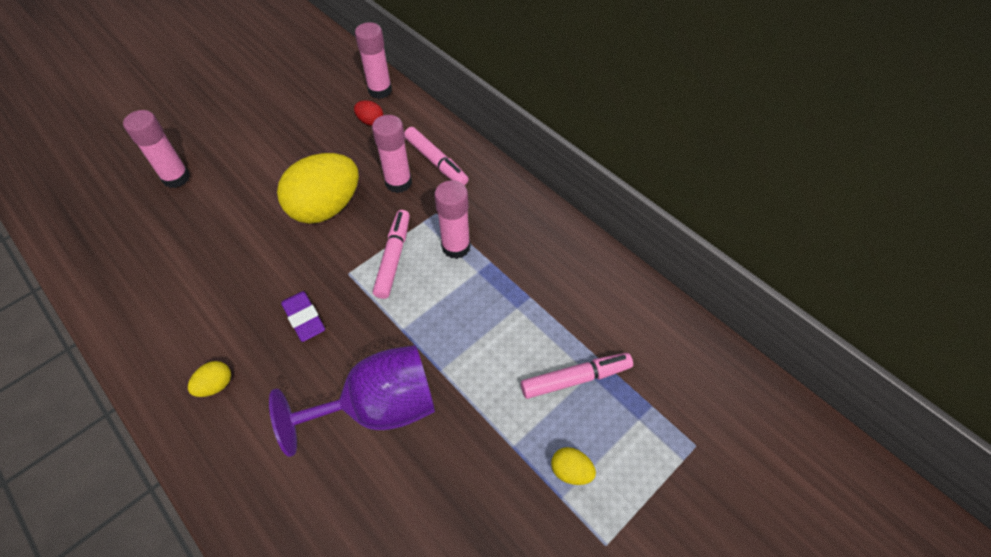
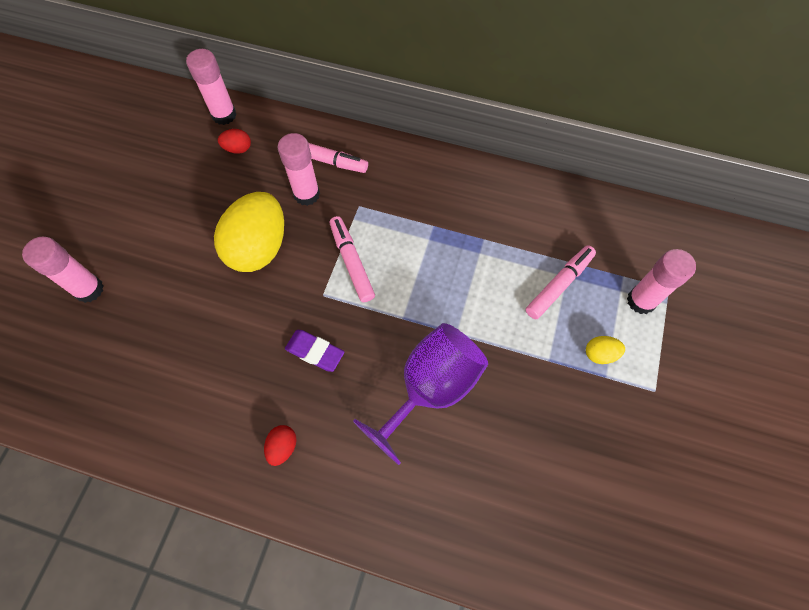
camera: 30 degrees left, 10 degrees up
(216, 385) = (283, 447): yellow egg -> red egg
(456, 247) = (396, 227): pink glue stick -> pink glue stick (641, 301)

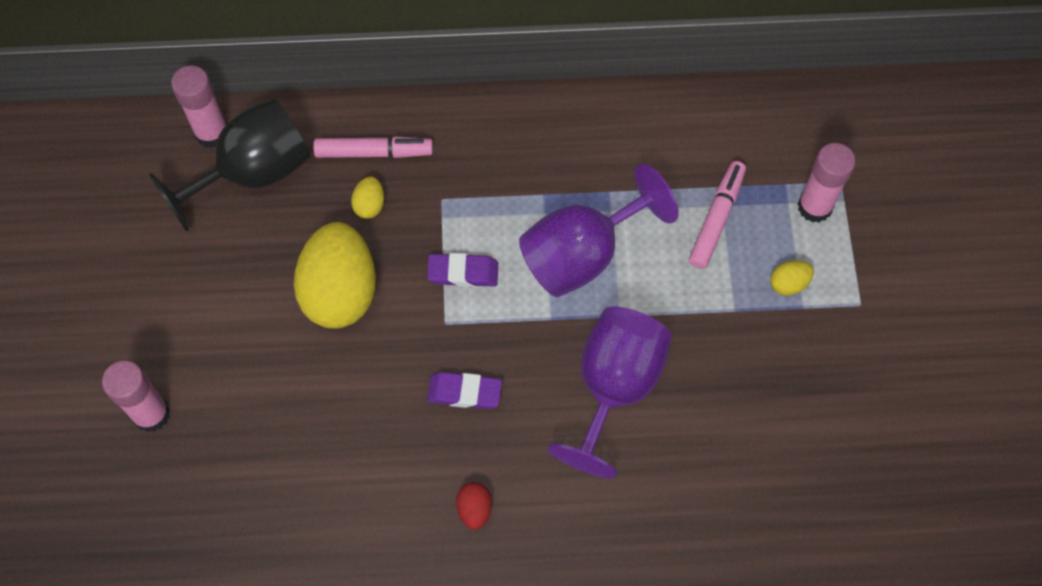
camera: 20 degrees left, 0 degrees up
(238, 149) = (252, 173): red egg -> black goblet
(307, 194) = (369, 205): pink glue stick -> yellow egg
(352, 262) = (463, 272): pink marker -> purple eraser
(446, 278) = (583, 254): none -> purple goblet

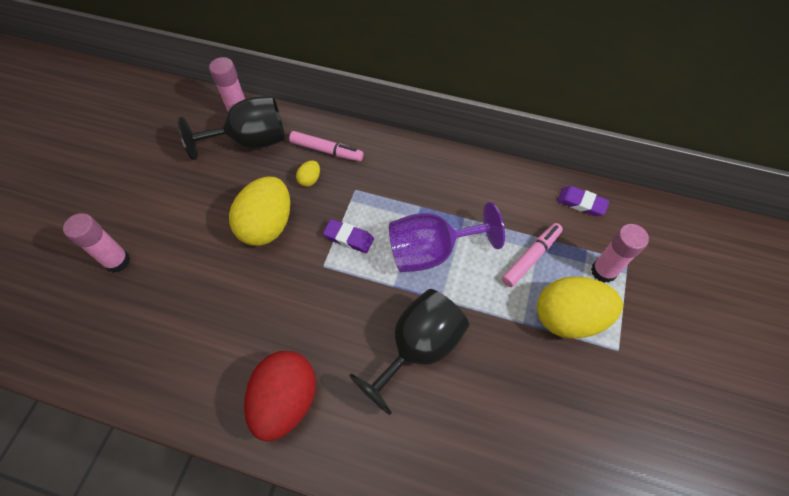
camera: 20 degrees right, 5 degrees down
(464, 392) = (315, 316): purple eraser -> purple eraser (581, 203)
(474, 509) = (286, 400): red egg -> red egg, size x2.38
(614, 388) = (418, 348): purple goblet -> black goblet
(788, 284) = (568, 317): yellow egg -> yellow egg, size x2.38

